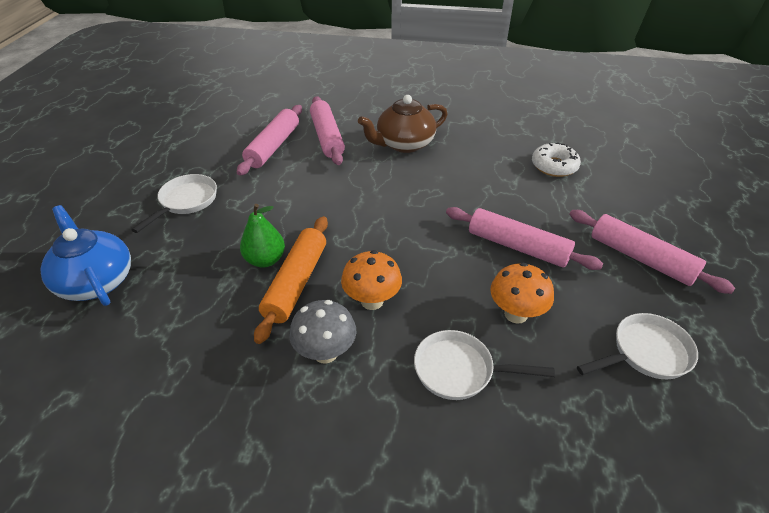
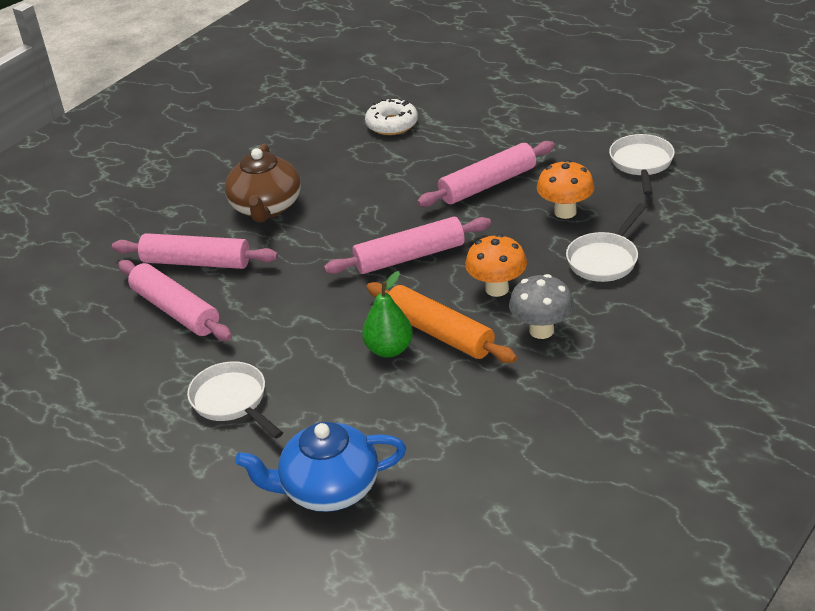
camera: 60 degrees left, 5 degrees down
(641, 258) = (548, 126): pink rolling pin -> pink rolling pin (409, 257)

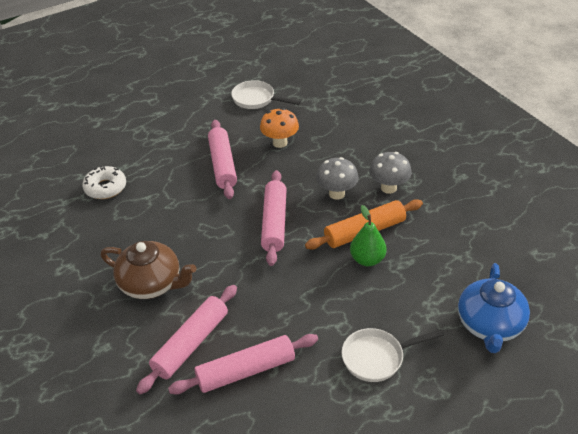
camera: 70 degrees left, 5 degrees up
(497, 289) = (336, 194): orange mushroom -> grey mushroom
(605, 259) = (338, 143): white pan -> none

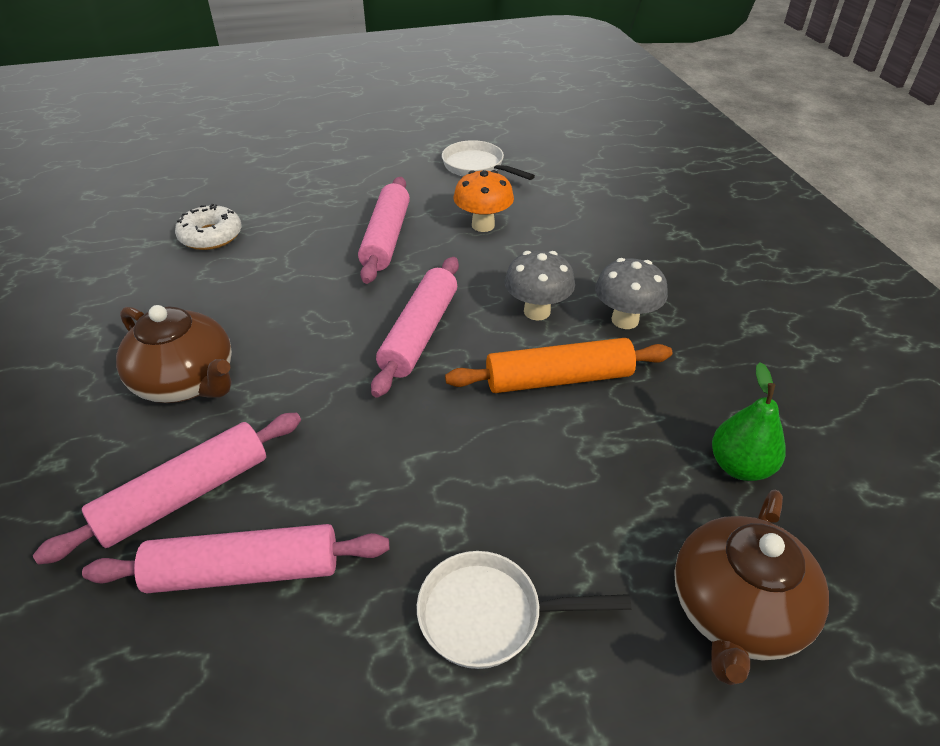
camera: 15 degrees right, 0 degrees up
(367, 259) = (544, 426): green pear -> green pear (739, 466)
(489, 325) = (735, 610): blue teapot -> brown teapot

